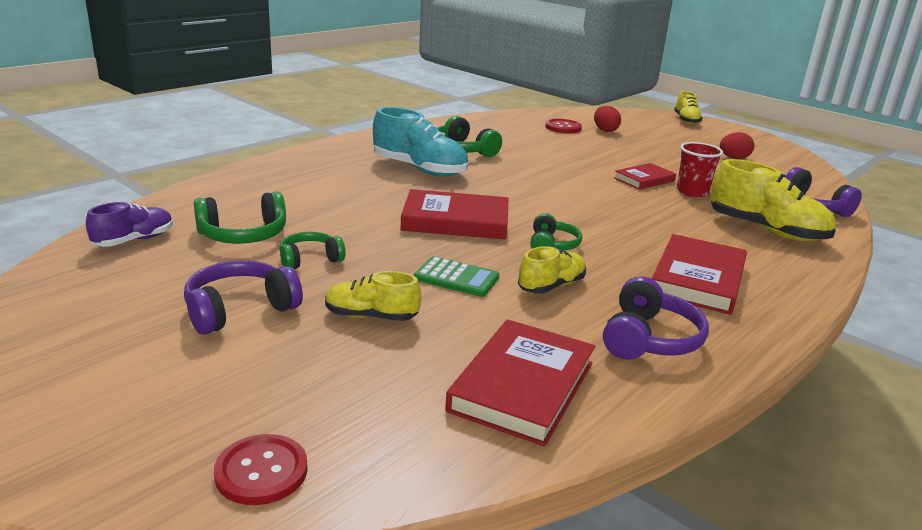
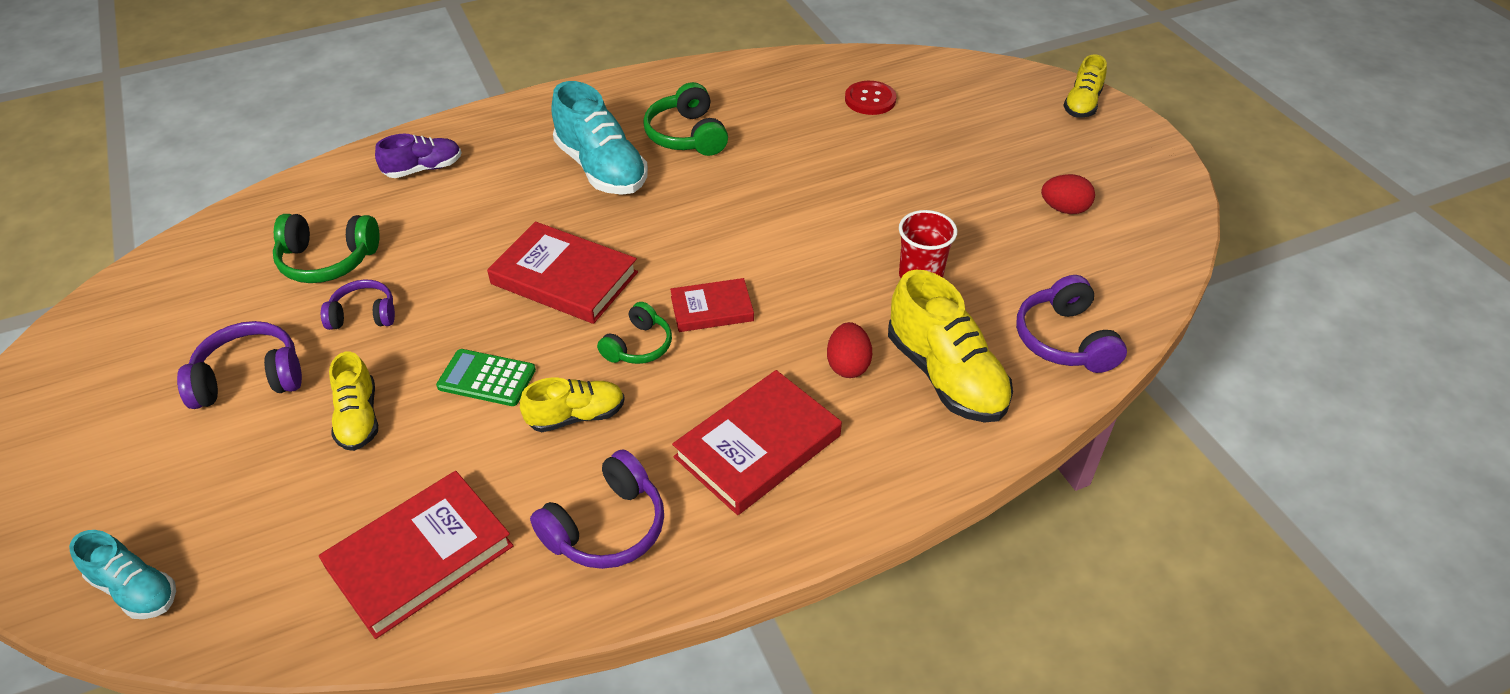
camera: 25 degrees right, 20 degrees up
(134, 240) = (224, 248): purple shoe -> purple shoe (423, 169)
(261, 471) = (135, 589): red button -> turquoise shoe
(310, 259) = (363, 315): green headphones -> purple headphones
(371, 316) = (358, 418): yellow shoe -> yellow shoe turned 135 degrees counterclockwise
(456, 278) = (486, 378): green calculator -> green calculator turned 150 degrees clockwise
(605, 130) = (927, 114): red egg -> red egg (848, 365)
(644, 180) = (877, 237): red book -> red book (712, 309)

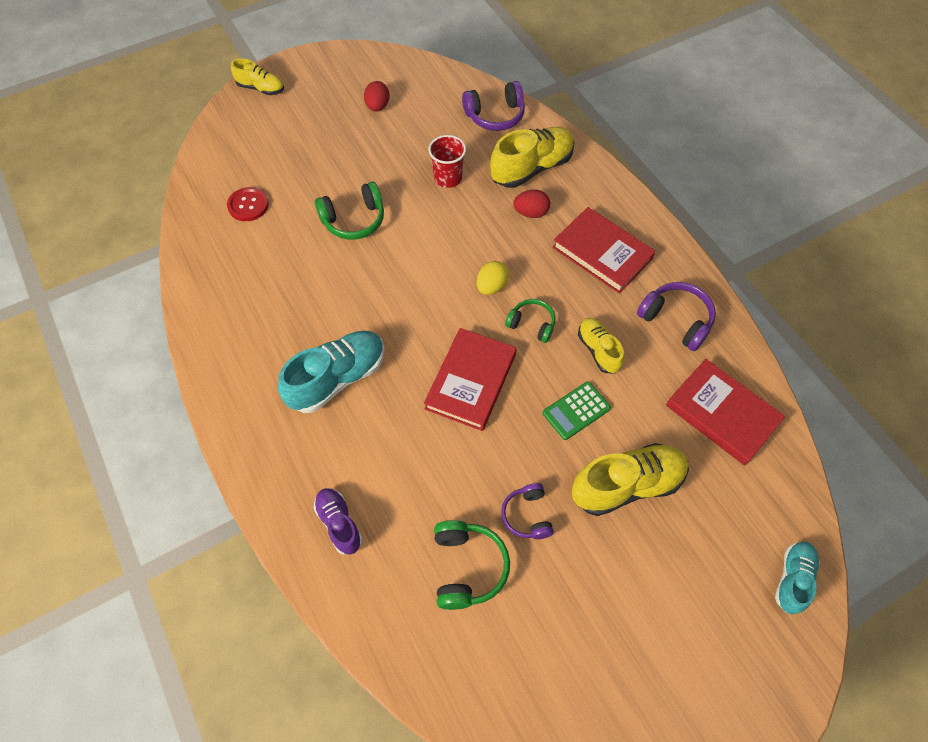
camera: 95 degrees left, 15 degrees up
(249, 378) = (605, 579): purple headphones -> none
(358, 418) = (627, 485): yellow shoe -> yellow shoe, size x1.70
(486, 378) = (576, 411): green calculator -> green calculator turned 45 degrees clockwise
(687, 135) = (292, 323): green headphones -> green headphones (354, 220)
(712, 309) = (491, 286): red book -> yellow egg

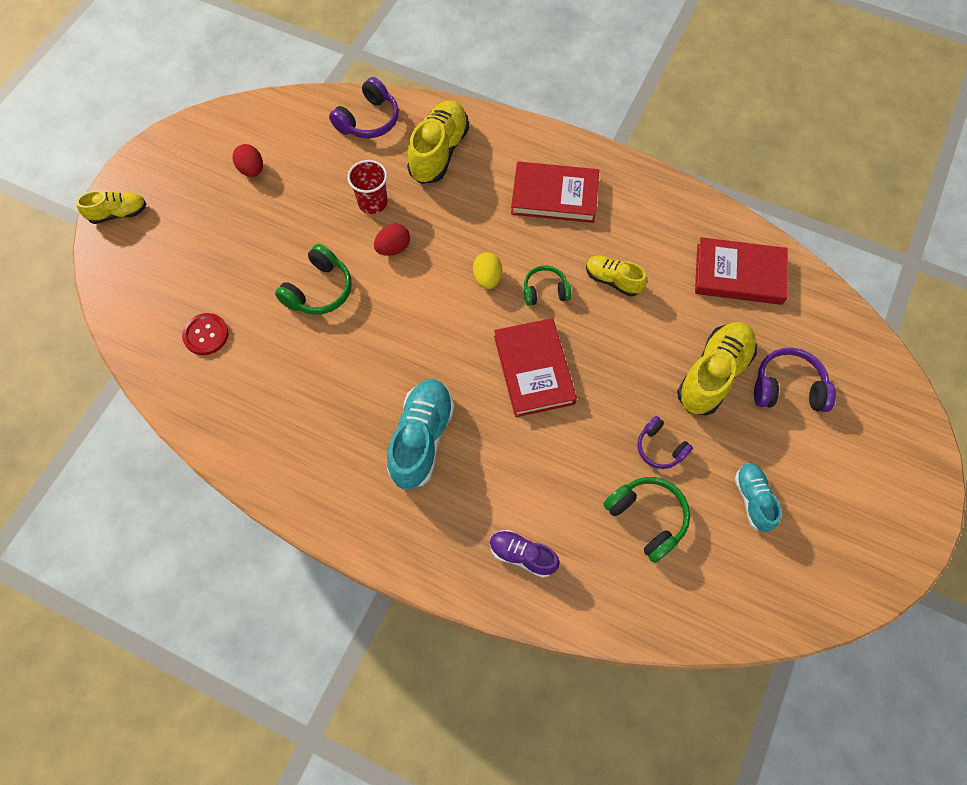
camera: 35 degrees left, 5 degrees up
(531, 213) = (469, 194): red egg -> red egg (393, 248)
(576, 411) = (633, 341): green calculator -> none
(676, 320) = (652, 219): purple headphones -> purple headphones (788, 388)
(792, 579) = (871, 368): turquoise shoe -> turquoise shoe (752, 499)

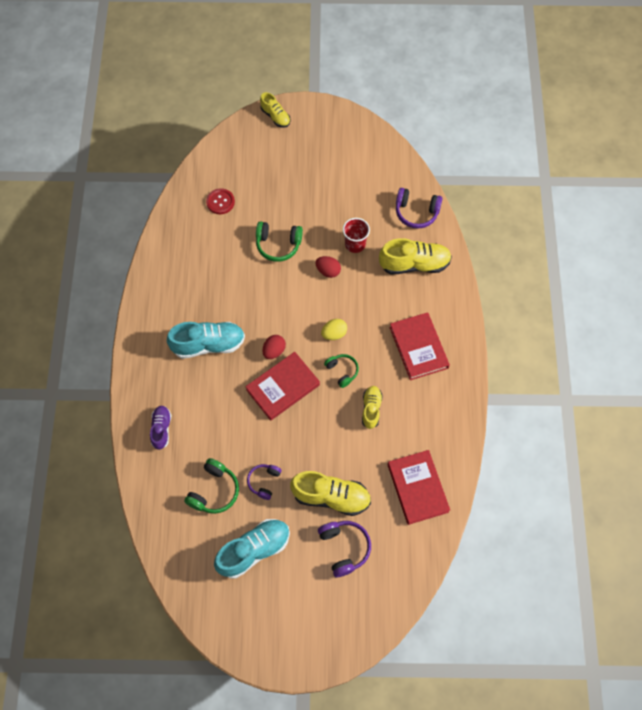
camera: 65 degrees right, 0 degrees up
(252, 170) = (342, 167): red egg -> red egg (274, 351)
(752, 499) = (254, 550): turquoise shoe -> turquoise shoe, size x1.70

